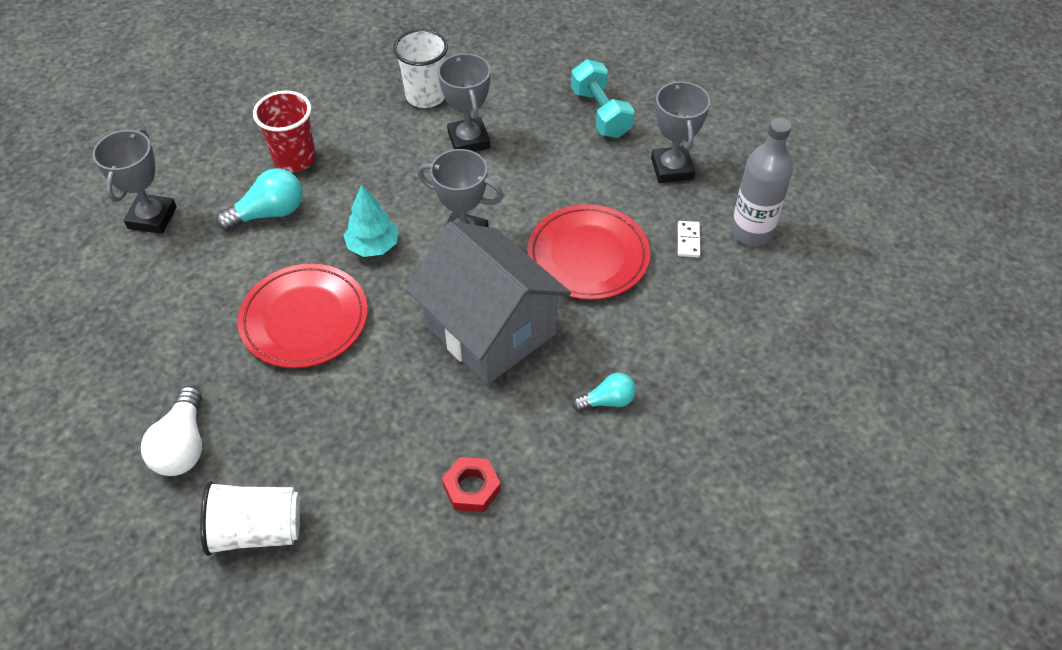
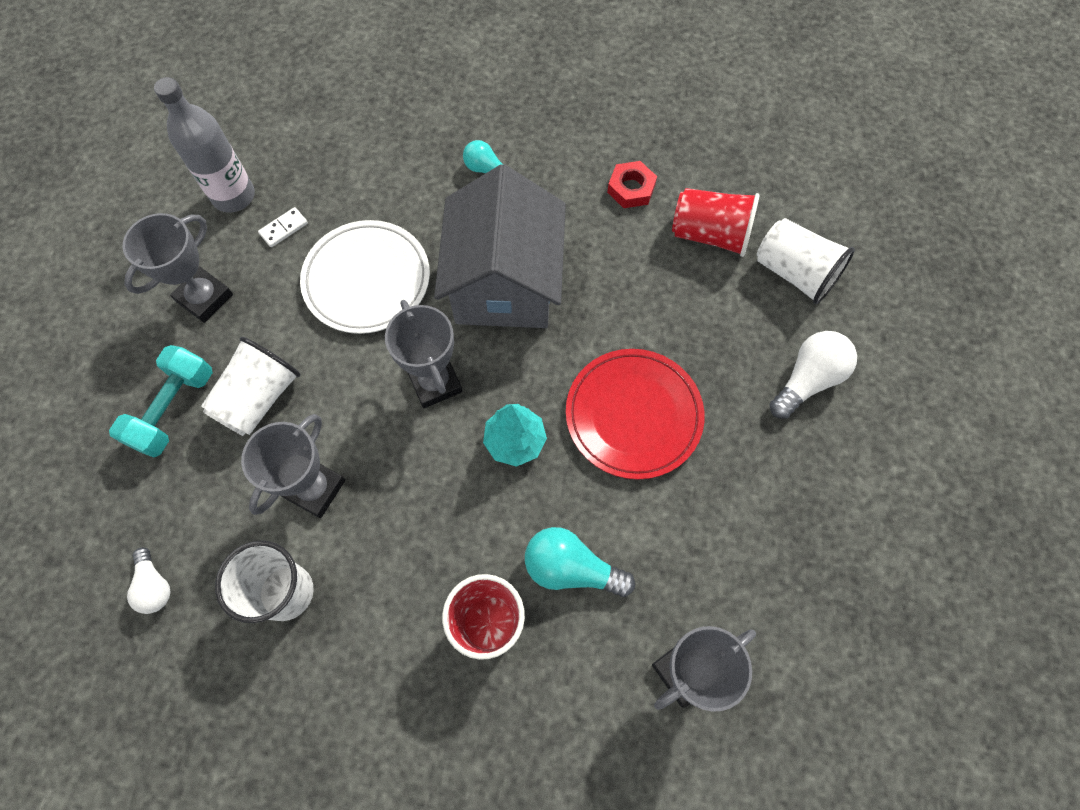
camera: 135 degrees left, 15 degrees up
(363, 504) = (710, 234): none -> red cup
(498, 54) = (154, 585): none -> white light bulb
(561, 151) = (259, 398): none -> white cup
(588, 256) = (367, 280): red plate -> white plate

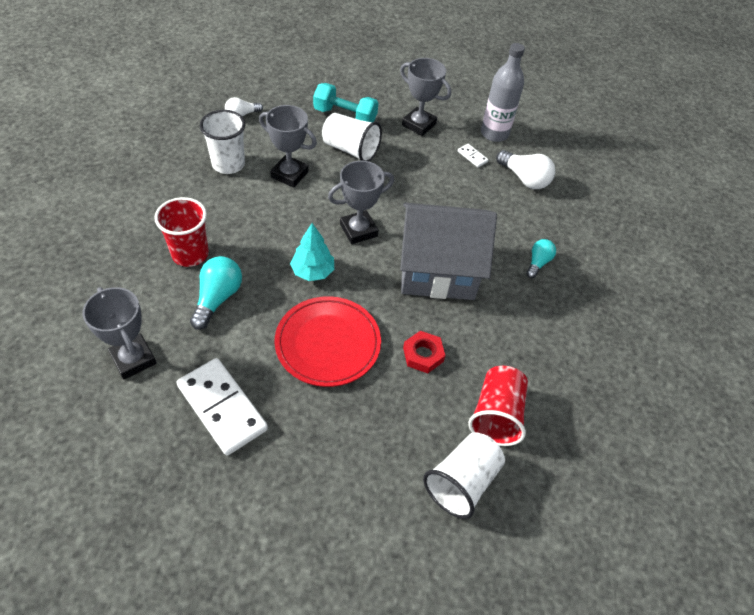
camera: 85 degrees right, 15 degrees down
(367, 280) = (436, 196): white plate -> none
(631, 188) = (535, 358): red nut -> red nut (423, 355)
(742, 537) = (222, 407): none -> white domino
(807, 380) = (353, 477): white light bulb -> white light bulb (524, 179)

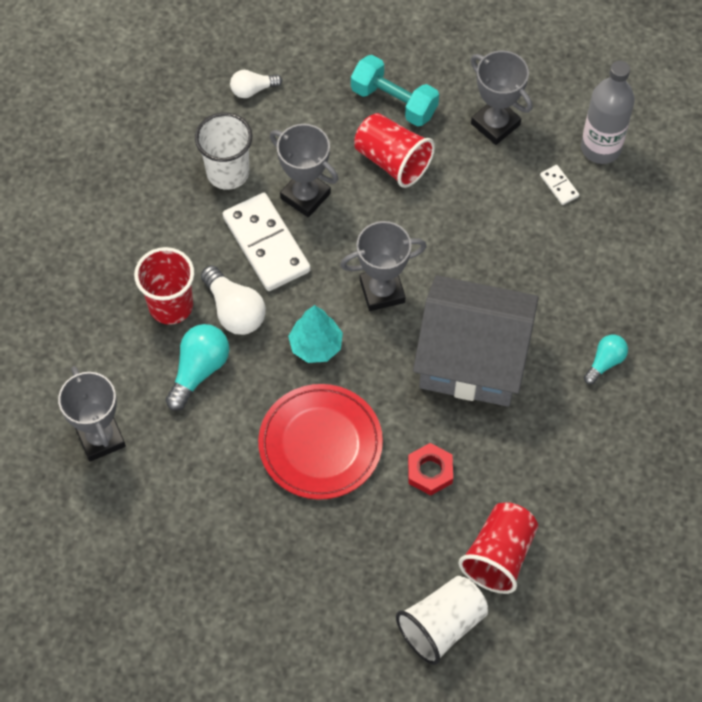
camera: 15 degrees right, 10 degrees up
(222, 407) = (193, 507): white domino -> white domino (266, 244)
(350, 150) = (392, 161): white cup -> red cup
(524, 179) = (623, 229): white light bulb -> white light bulb (234, 310)

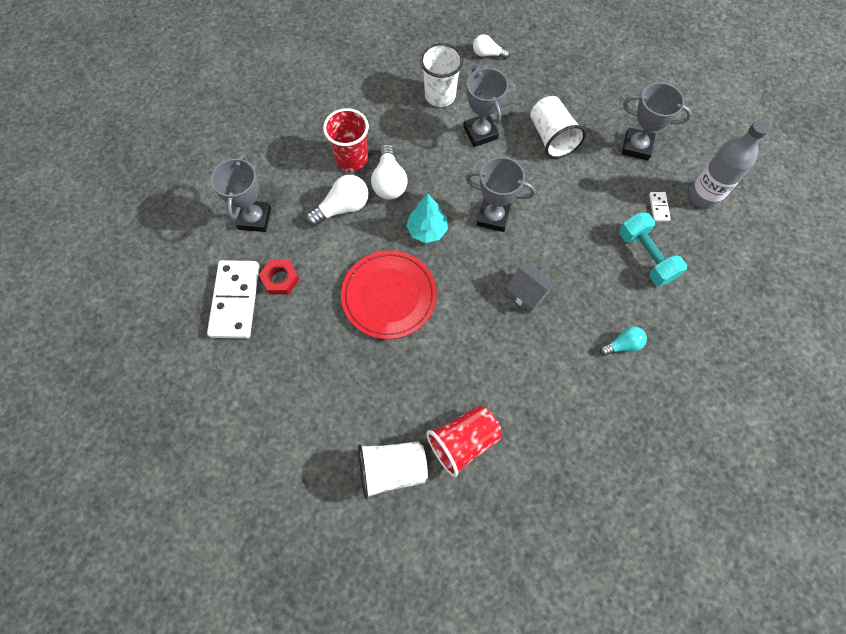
camera: 30 degrees right, 5 degrees up
(199, 370) = (342, 208): turquoise light bulb -> white light bulb
(266, 244) = (436, 151): white domino -> white domino (235, 300)
(392, 161) = (551, 138): red cup -> white cup
(394, 102) = (575, 102): turquoise dumbbell -> turquoise dumbbell (646, 256)
(430, 471) = (451, 354): red nut -> red nut (280, 279)
(472, 359) = (527, 293): grey house -> grey house, size x0.43
(495, 124) = (636, 147): grey trophy -> grey trophy turned 60 degrees counterclockwise

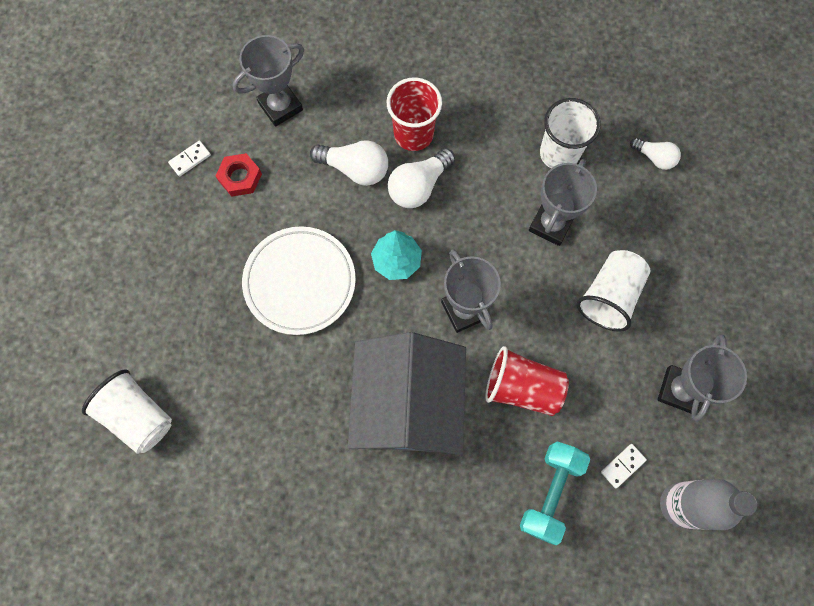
camera: 50 degrees right, 5 degrees up
(235, 300) = (190, 159): white domino -> white domino, size x0.42
(389, 296) = (300, 282): red plate -> white plate
(463, 442) = (210, 459): red cup -> red cup (522, 388)
(488, 54) = (654, 158): white light bulb -> white light bulb turned 150 degrees clockwise
(527, 293) = (407, 405): grey house -> grey house, size x2.33
(622, 345) = (428, 539): turquoise light bulb -> none
(636, 147) = (679, 390): grey trophy -> grey trophy turned 45 degrees clockwise

